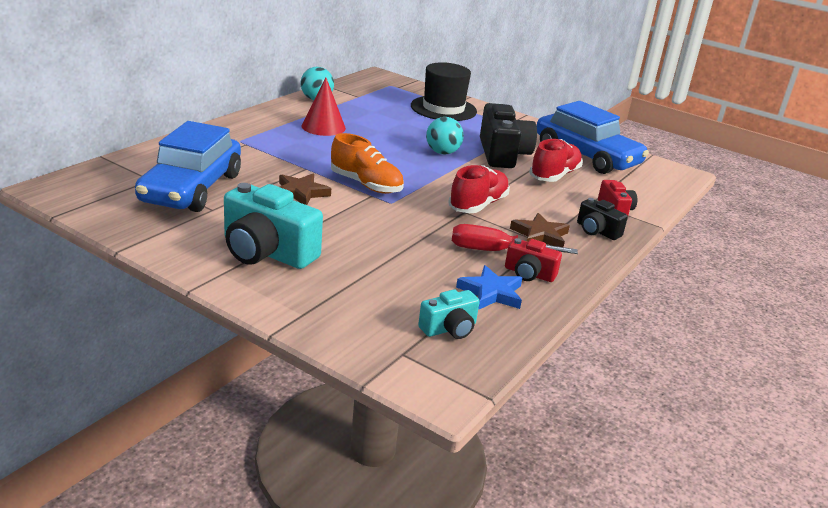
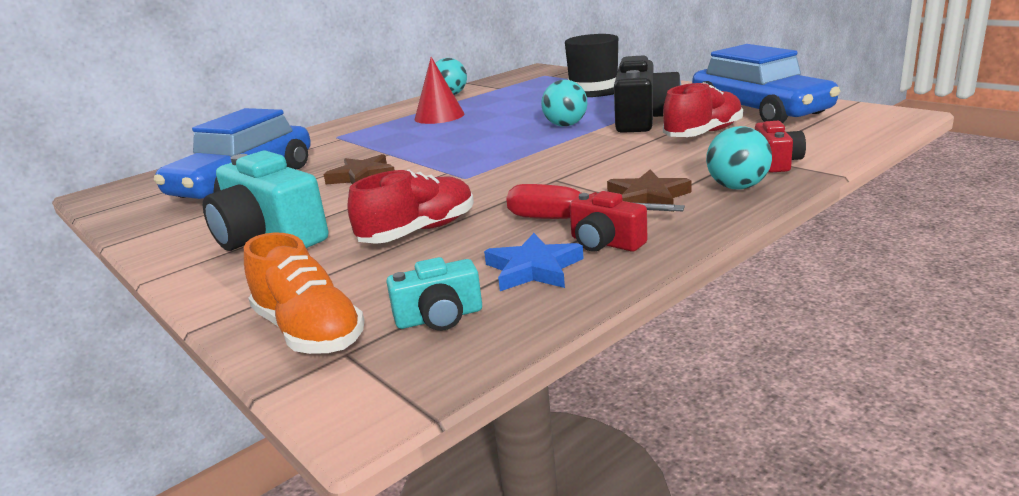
camera: 20 degrees right, 5 degrees down
(366, 185) = (447, 163): orange shoe -> orange shoe (309, 331)
(478, 205) = (578, 171): red shoe -> red shoe (419, 232)
(597, 231) = (737, 187): black camera -> turquoise ball

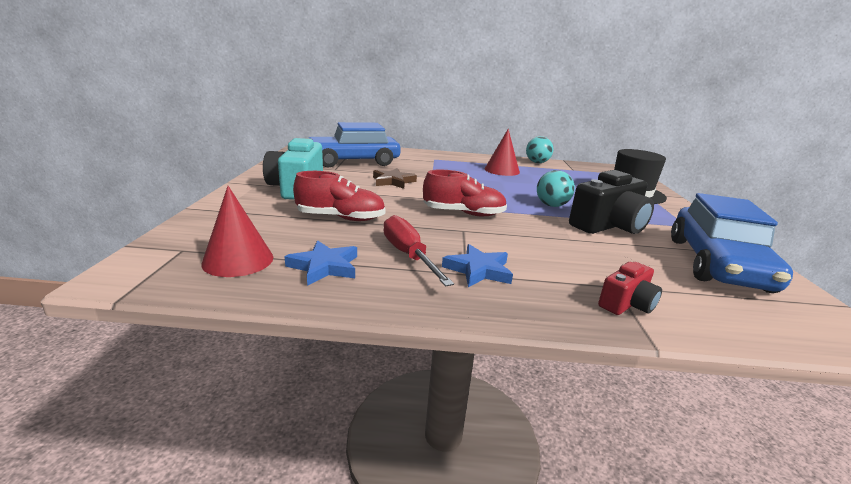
camera: 40 degrees right, 0 degrees up
(309, 331) = (200, 233): orange shoe -> none
(439, 317) = (238, 260): turquoise camera -> red cone
(605, 243) = (386, 278): red camera -> none
(647, 197) = (478, 270): brown star -> blue star
(703, 134) = (625, 255): red shoe -> red shoe (463, 213)
(737, 187) = (549, 300): turquoise ball -> none

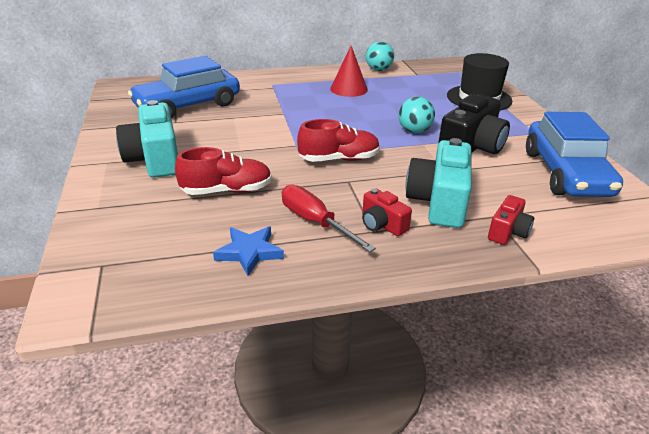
camera: 15 degrees left, 10 degrees up
(238, 260) = (165, 264): red cone -> none
(393, 181) = (248, 128): brown star -> none
(478, 270) = (382, 224): blue star -> red camera
(552, 262) = (439, 202): none -> turquoise camera

